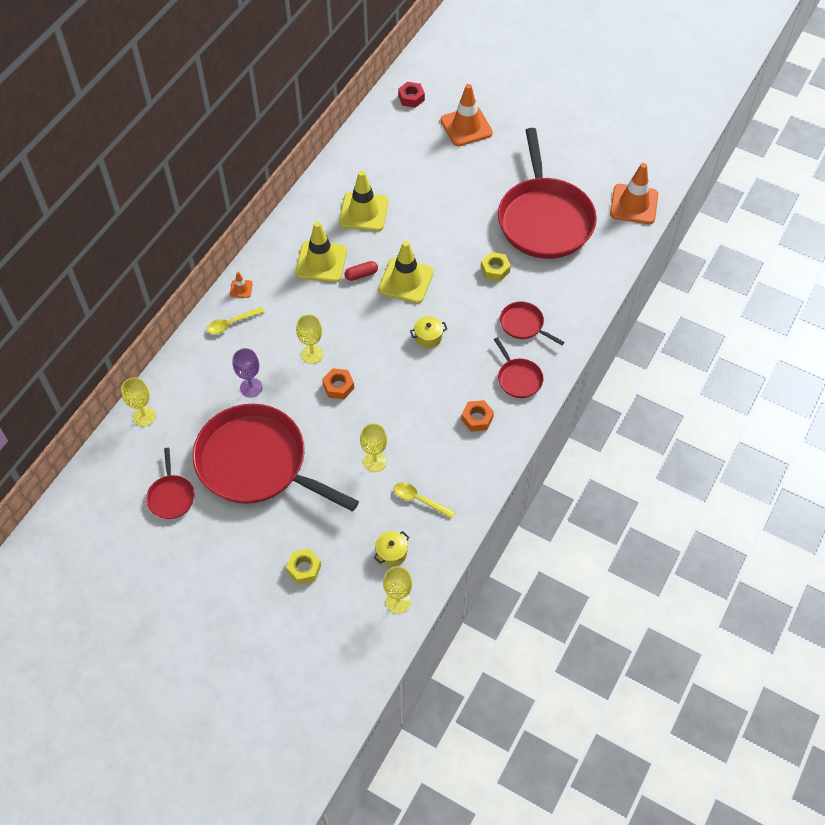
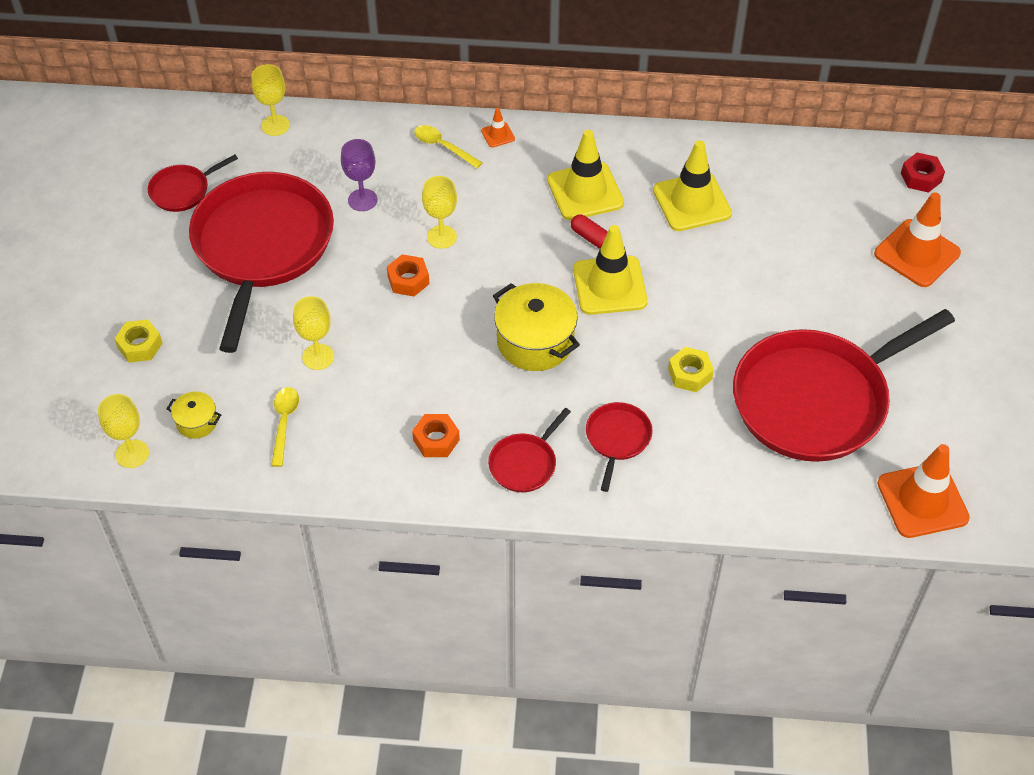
camera: 65 degrees right, 5 degrees down
(428, 337) = (535, 341): yellow pot -> yellow pot, size x1.94

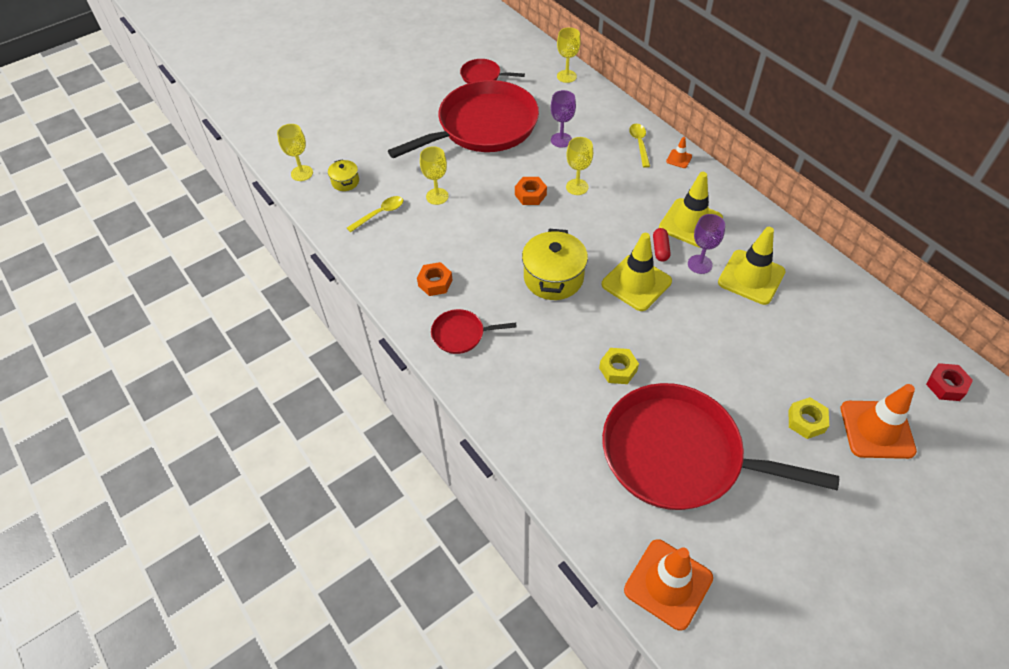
camera: 50 degrees right, 0 degrees up
(140, 345) = (370, 129): yellow nut -> yellow nut (806, 421)
(617, 439) = (527, 366): red pan -> none
(639, 224) = (700, 264): none -> purple goblet

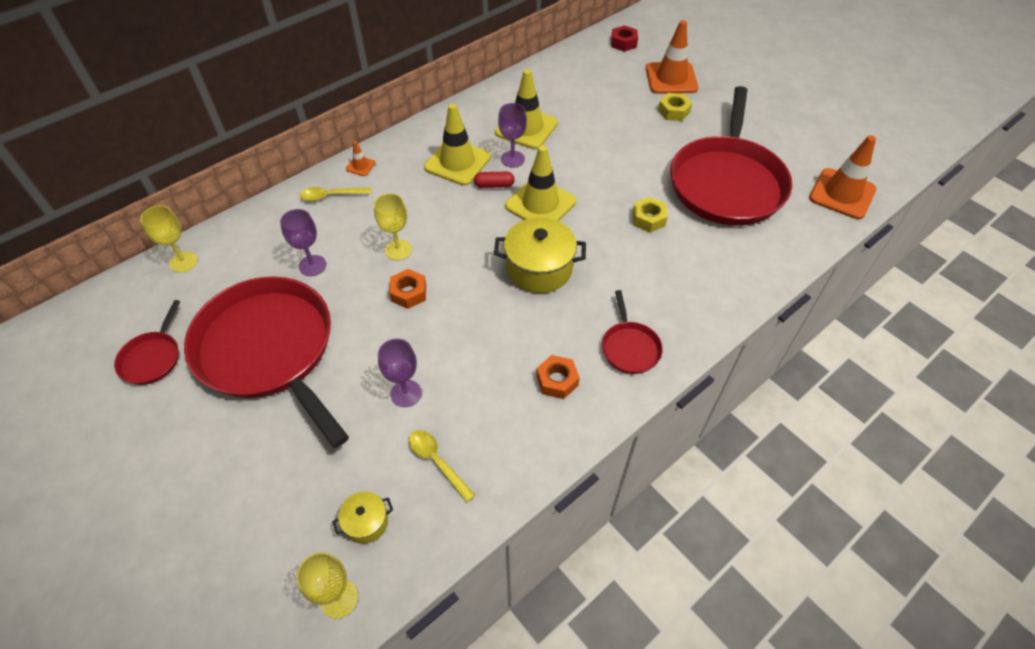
camera: 95 degrees left, 0 degrees up
(437, 196) = (406, 393): yellow goblet -> purple goblet

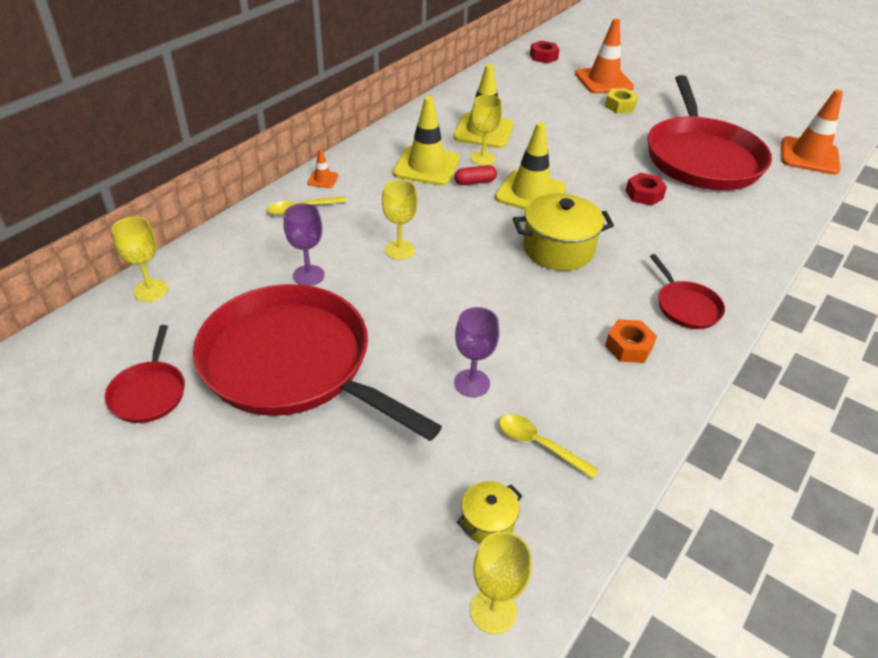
camera: 15 degrees left, 10 degrees down
(409, 293) = (430, 287): orange nut -> none
(512, 159) = (482, 158): purple goblet -> yellow goblet
(648, 219) = (644, 194): yellow nut -> red nut

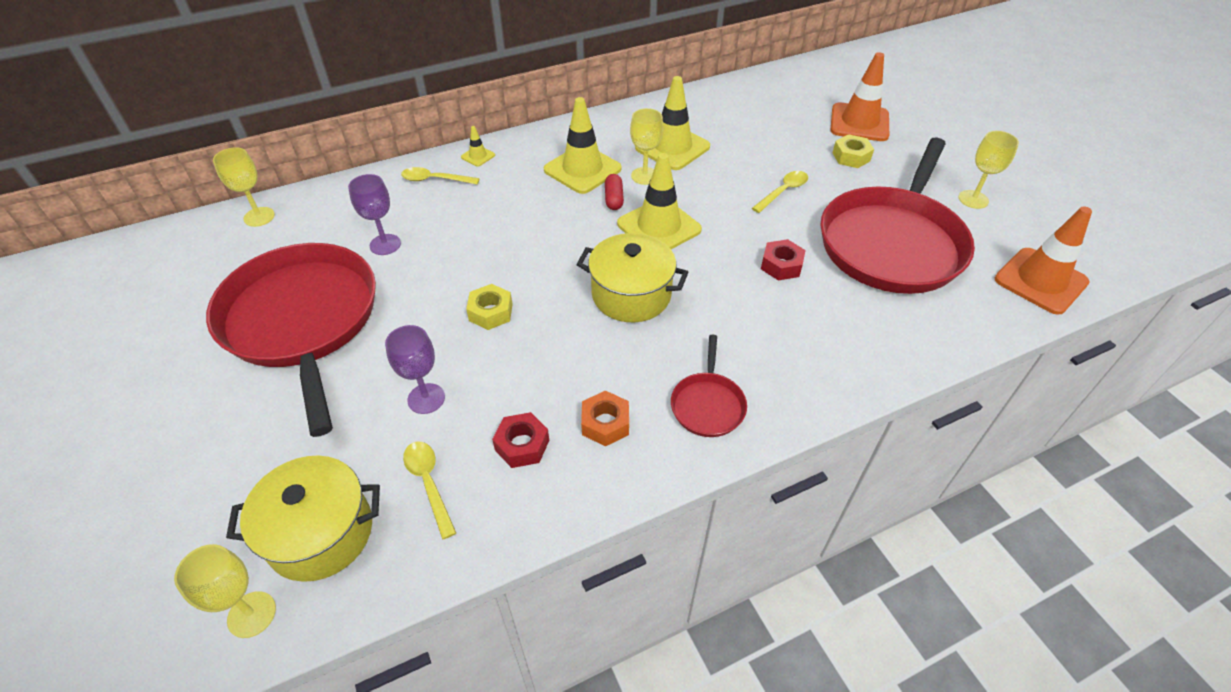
camera: 30 degrees right, 5 degrees up
(149, 392) = (183, 304): red pan -> none
(323, 179) = (478, 156): orange traffic cone -> yellow traffic cone
(399, 250) = (482, 246): yellow goblet -> yellow goblet (973, 199)
(459, 298) = (491, 312): none -> yellow nut
(475, 182) = (614, 199): red capsule -> red capsule turned 75 degrees clockwise
(488, 522) = (320, 533): yellow pot -> yellow pot, size x1.94
(543, 57) = (815, 79): red nut -> red nut (522, 445)
(596, 142) = (783, 191): none -> yellow spoon

